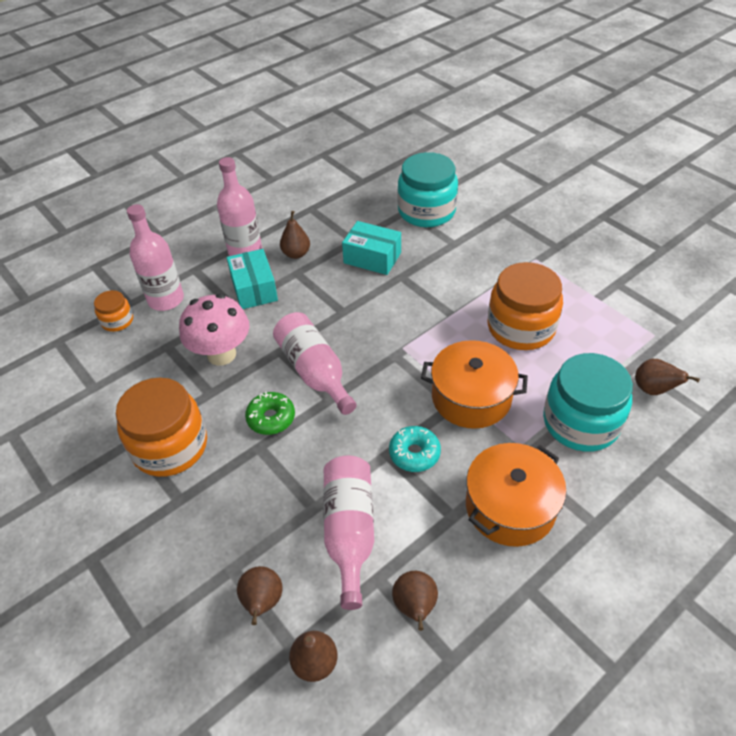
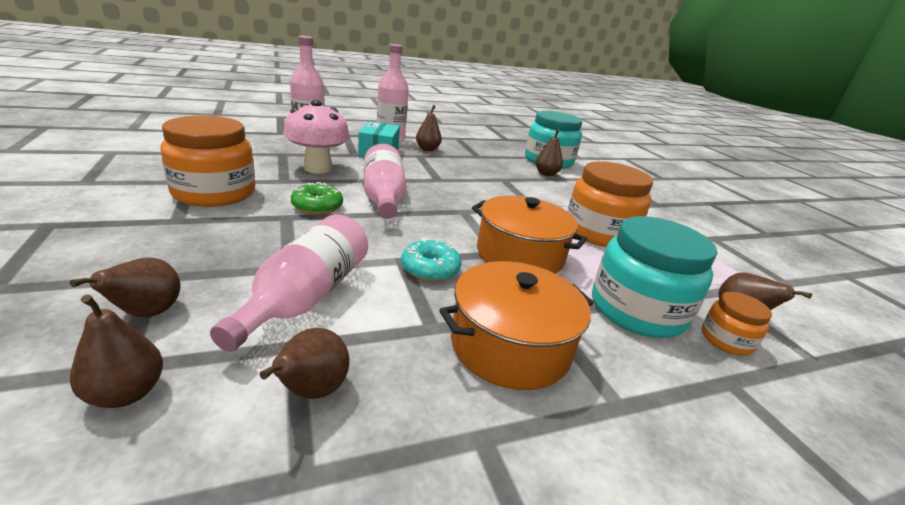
camera: 15 degrees right, 20 degrees down
(117, 321) = (263, 136): orange jar -> orange jar (726, 340)
(372, 258) = (486, 166): turquoise box -> none
(435, 242) = (546, 174): none -> brown pear

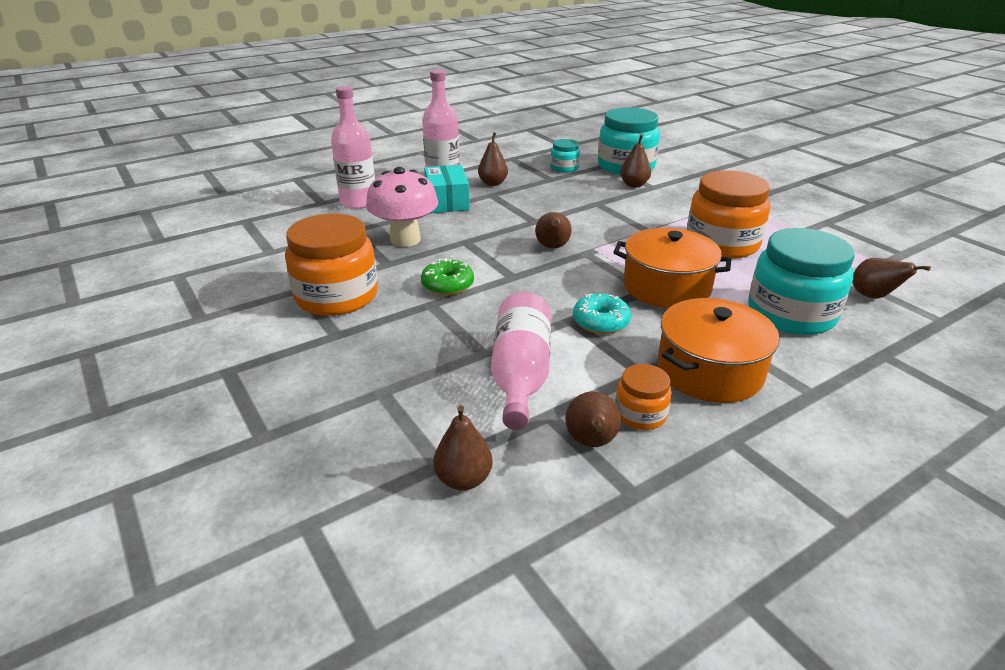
camera: 10 degrees left, 5 degrees up
(147, 313) = (410, 422): brown pear -> brown pear (552, 247)
(383, 197) = (499, 257): pink bottle -> none
(495, 152) = (564, 168): none -> turquoise jar
(726, 340) = (870, 321): orange jar -> orange jar (640, 414)

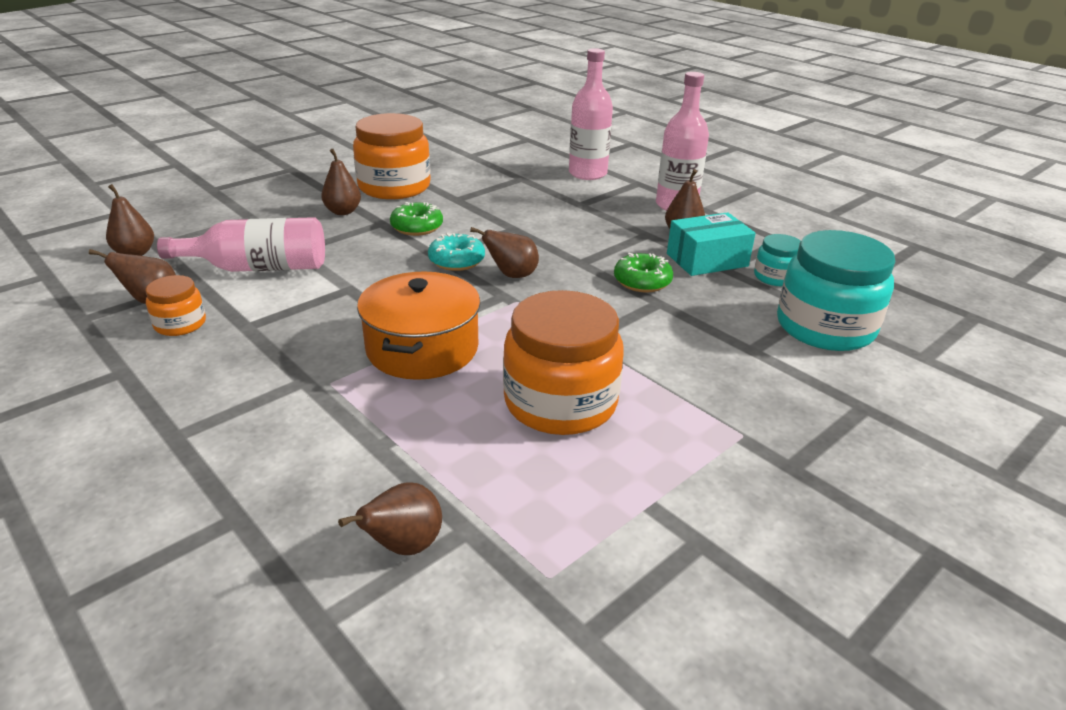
camera: 80 degrees right, 0 degrees up
(405, 239) = (509, 201): pink mushroom -> none
(447, 201) = (612, 212): turquoise box -> turquoise box (707, 260)
(567, 204) = (642, 281): none -> green donut
(600, 322) = (343, 305): turquoise donut -> turquoise donut (456, 261)
(634, 185) = (749, 333): brown pear -> brown pear (343, 211)
(709, 370) = (238, 367): orange pot -> none
(791, 314) = (353, 444): turquoise jar -> none

